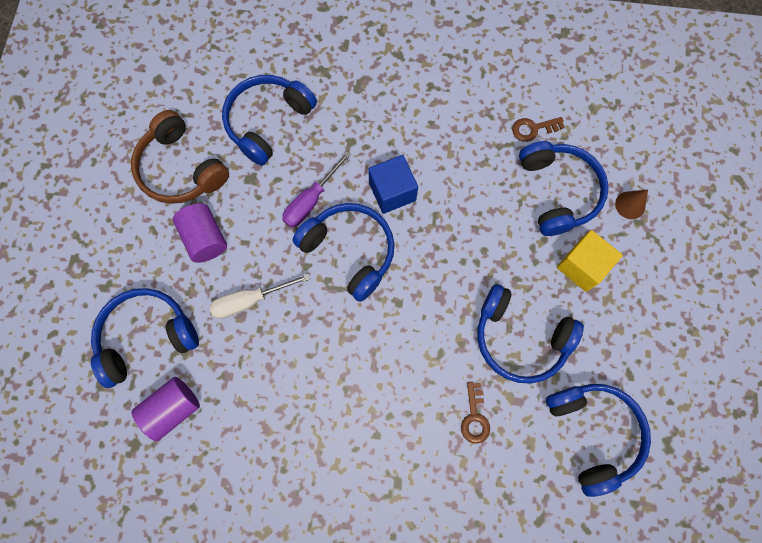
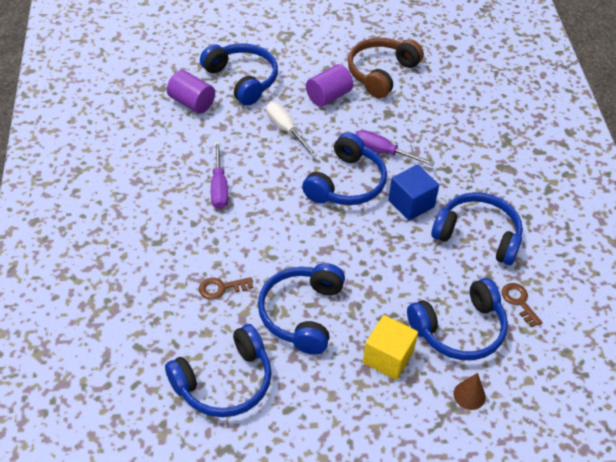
camera: 75 degrees right, 25 degrees down
(268, 122) = (442, 115): blue headphones -> blue headphones (478, 235)
(326, 396) = (219, 187): none -> purple screwdriver

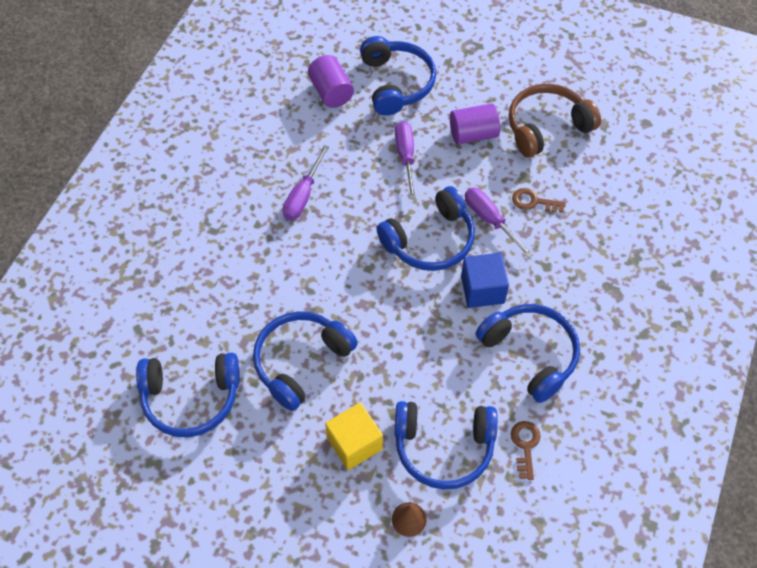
camera: 30 degrees right, 10 degrees up
(221, 288) = (243, 302): brown key -> brown key (533, 202)
(286, 130) = (405, 157): white screwdriver -> purple screwdriver

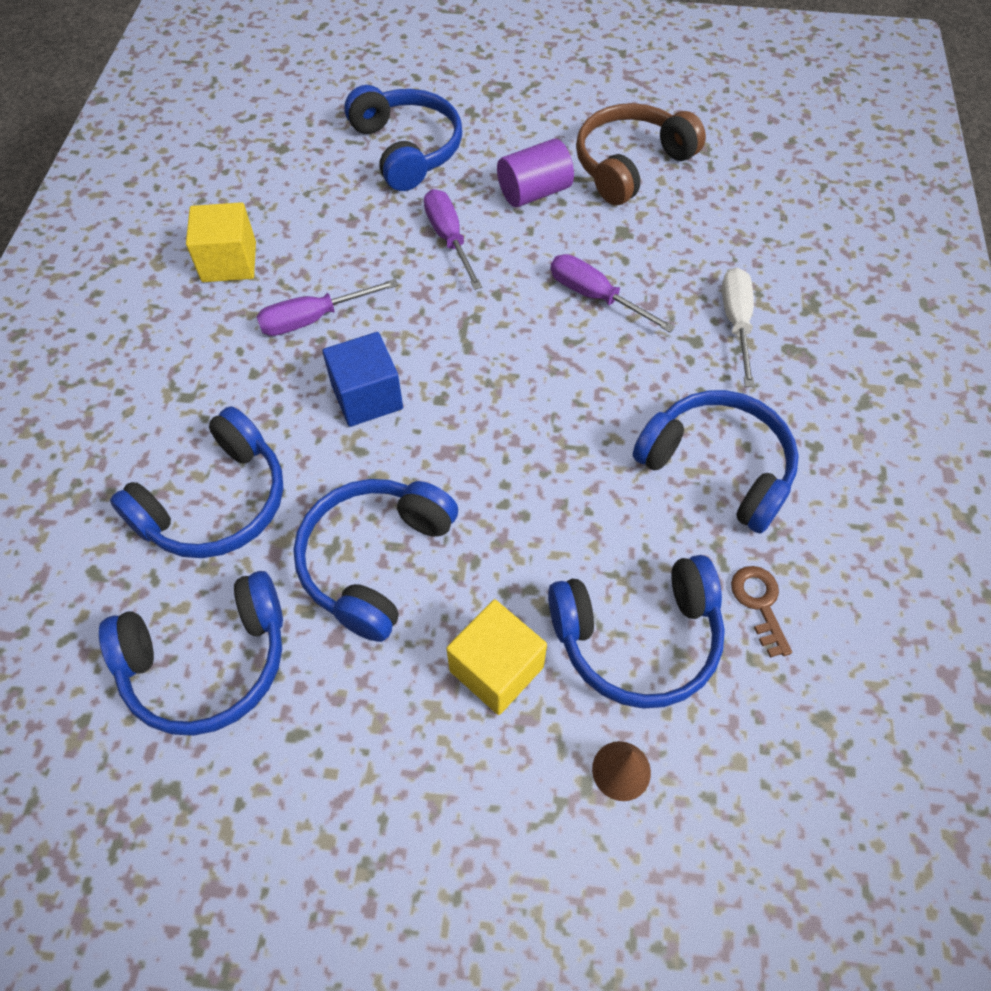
camera: 15 degrees left, 0 degrees up
(259, 143) = (229, 262): none -> yellow cube
(303, 195) = (313, 319): purple screwdriver -> purple screwdriver turned 60 degrees clockwise
(331, 92) = (317, 176): purple cylinder -> none
(430, 240) = (519, 341): blue headphones -> blue headphones (216, 503)
(482, 289) = (617, 392): blue cube -> blue cube (367, 397)
(533, 202) = (647, 260): brown key -> none
(578, 260) = (736, 323): none -> white screwdriver

